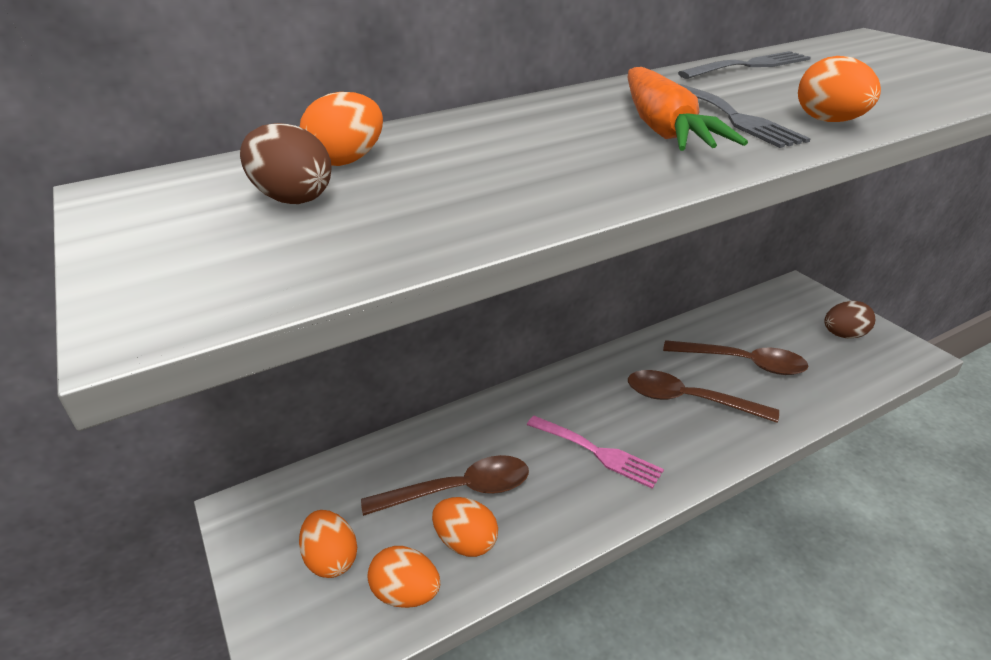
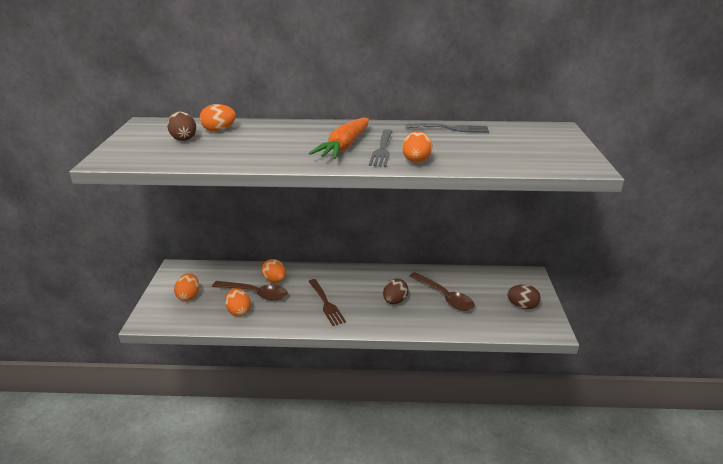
camera: 30 degrees right, 5 degrees down
(406, 593) = (201, 317): orange egg -> orange egg (275, 280)
(598, 452) = (326, 304): pink fork -> brown fork
(689, 400) = (395, 301): brown spoon -> brown egg

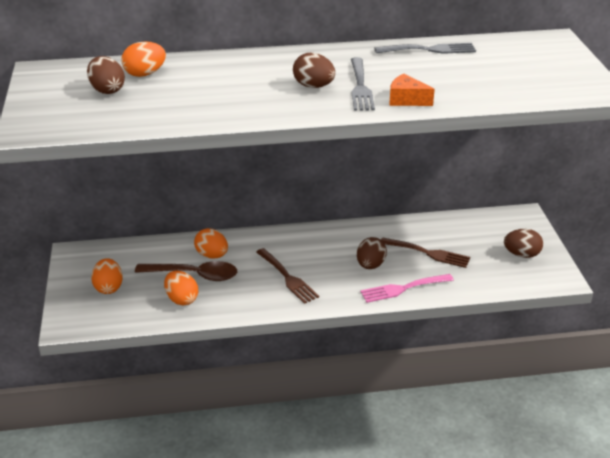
camera: 10 degrees left, 5 degrees up
(344, 147) = (313, 86): orange carrot -> brown egg
(416, 161) = (406, 100): orange egg -> orange cheese
(416, 323) = (403, 288): none -> pink fork
(444, 296) = (428, 253): brown spoon -> brown fork

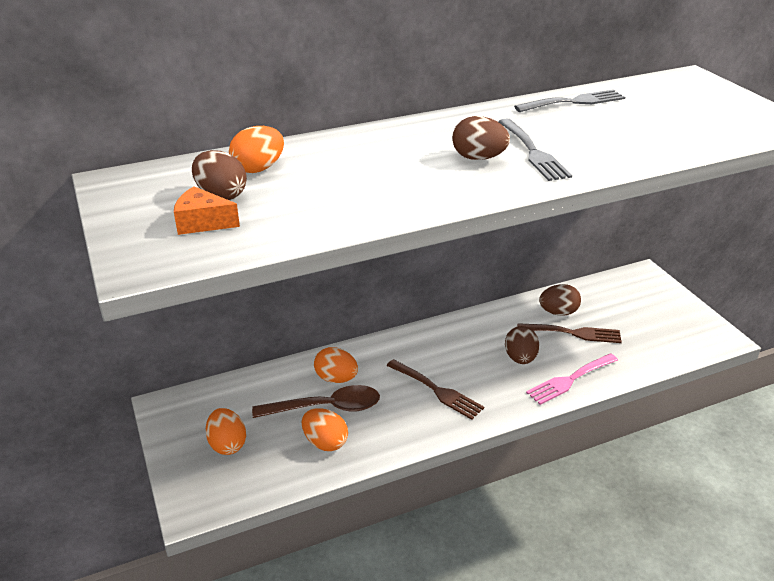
camera: 15 degrees left, 0 degrees up
(406, 100) = (597, 161): orange cheese -> orange cheese (202, 223)
(521, 254) = (668, 318): brown egg -> brown egg (558, 312)

